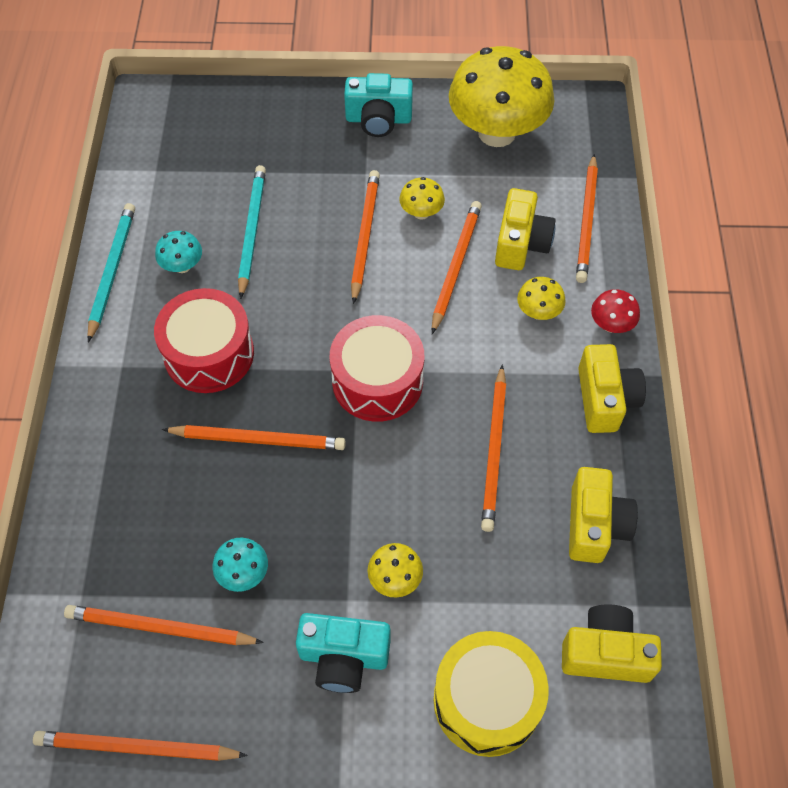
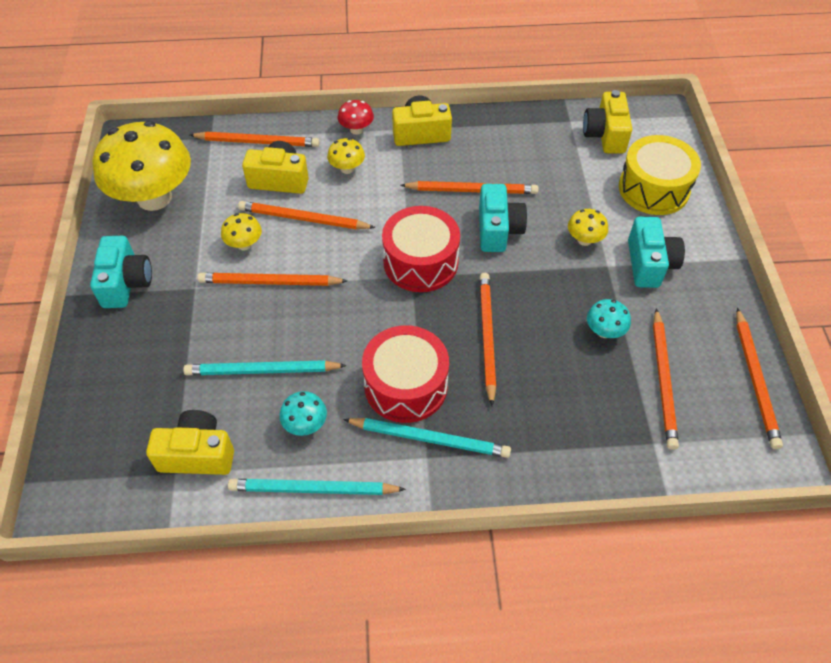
camera: 95 degrees left, 5 degrees down
(141, 370) = (429, 438): none -> turquoise pencil
(422, 473) = (498, 230): none -> turquoise camera
(594, 525) = (519, 139): yellow camera -> yellow camera (197, 454)

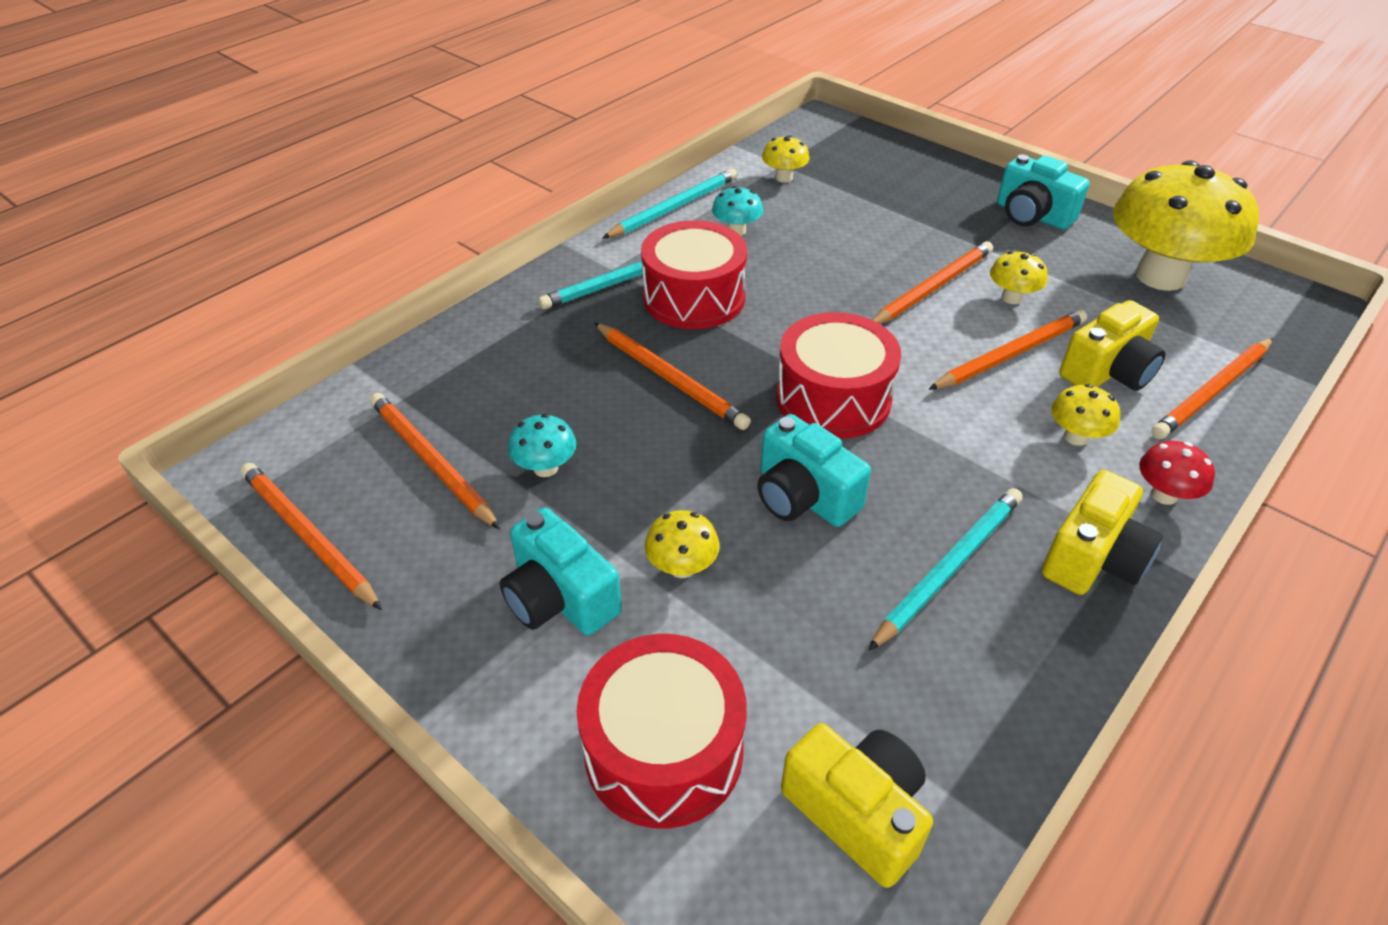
camera: 135 degrees right, 10 degrees down
(197, 454) = (784, 178): yellow camera -> yellow mushroom
(262, 371) = (824, 236): turquoise pencil -> turquoise pencil (949, 567)
(472, 190) = (906, 525): orange pencil -> none
(653, 189) = (664, 750): yellow drum -> red drum

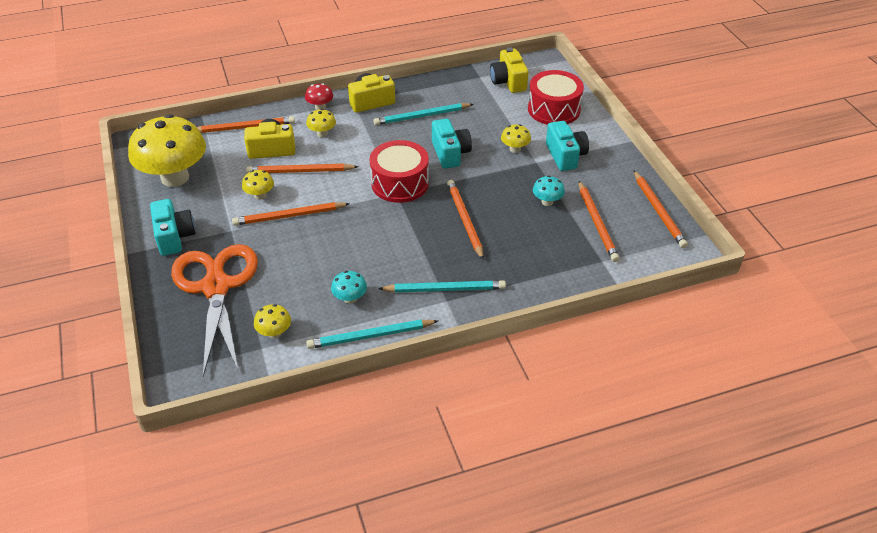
camera: 150 degrees left, 0 degrees up
(694, 297) = (416, 261): red drum -> none
(903, 190) = (216, 287): none -> orange scissors

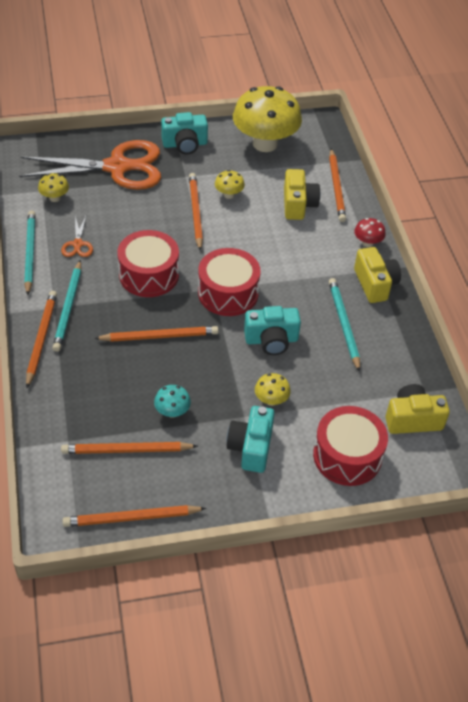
camera: 95 degrees right, 5 degrees up
(300, 171) = (260, 222): orange pencil -> orange pencil (41, 339)
(322, 133) = (320, 241): yellow mushroom -> none
(350, 298) = (78, 244): turquoise mushroom -> orange scissors
(386, 238) = (149, 275): none -> red drum
(565, 156) = (251, 447): turquoise camera -> turquoise camera turned 105 degrees clockwise

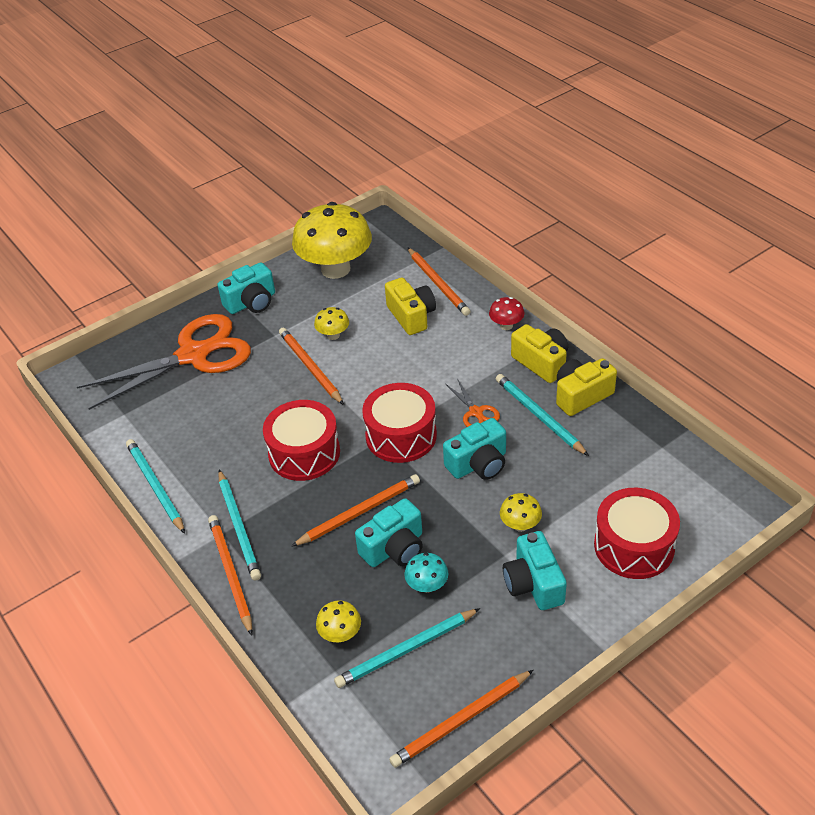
camera: 20 degrees left, 5 degrees down
(55, 198) = (144, 416): yellow mushroom -> yellow mushroom (340, 634)
(78, 244) = (203, 454): orange scissors -> orange scissors (476, 412)
(126, 450) = (406, 650): orange pencil -> turquoise pencil
(167, 374) = (394, 548): none -> turquoise camera
(412, 419) = (670, 479): yellow camera -> yellow camera (581, 396)

